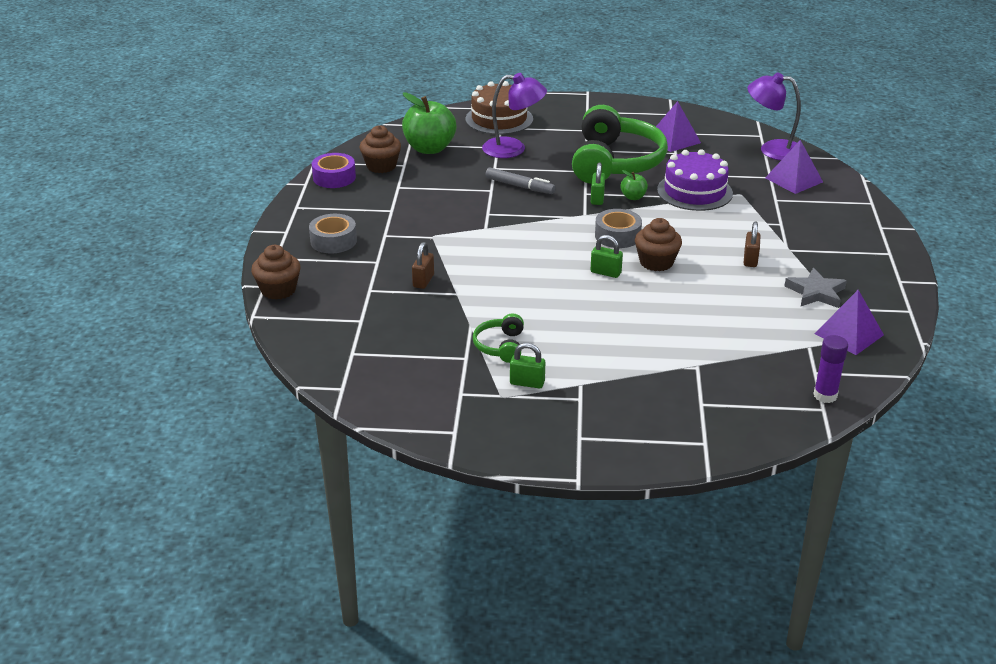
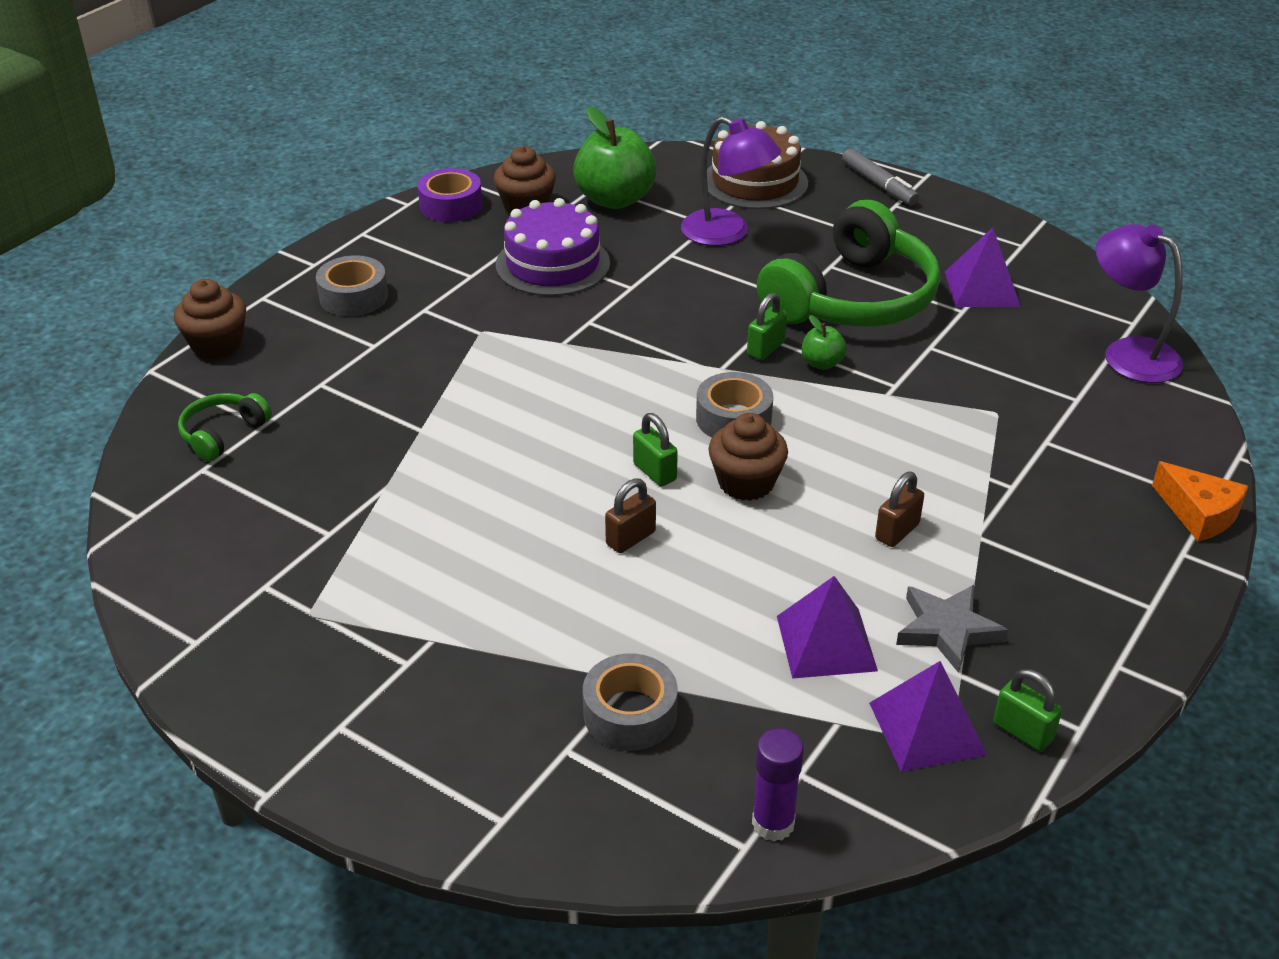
camera: 30 degrees right, 5 degrees up
(423, 281) = (399, 395): brown padlock -> brown padlock (630, 538)
(500, 346) = (390, 533): green headphones -> green headphones (223, 434)
(519, 186) = (675, 293): grey marker -> grey marker (878, 184)
(527, 383) = (364, 606): green padlock -> green padlock (1022, 732)
(694, 191) = (926, 385): purple cake -> purple cake (552, 264)
(713, 378) = (630, 713): none -> grey tape
(794, 180) = (1112, 417): purple pyramid -> purple pyramid (826, 643)
(871, 209) = (1198, 513): none -> orange cheese

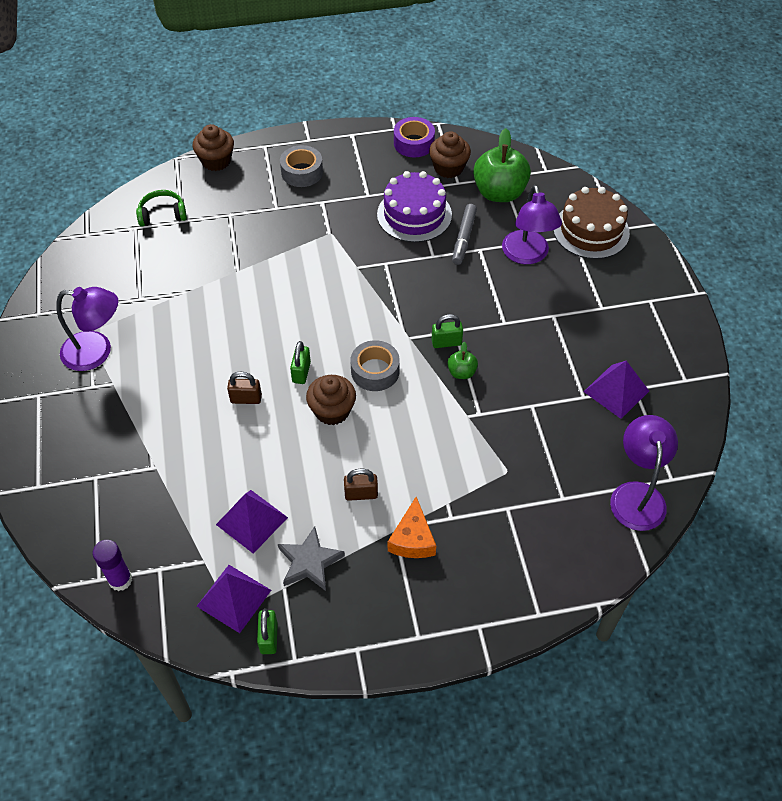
camera: 45 degrees right, 15 degrees up
(355, 624) = (97, 352): none -> purple lamp
(630, 713) = (136, 482): grey tape -> none
(853, 299) = (534, 345): green headphones -> none
(878, 184) = (661, 279): grey marker -> grey marker (464, 238)
(1198, 513) = (522, 614): orange cheese -> orange cheese (412, 539)

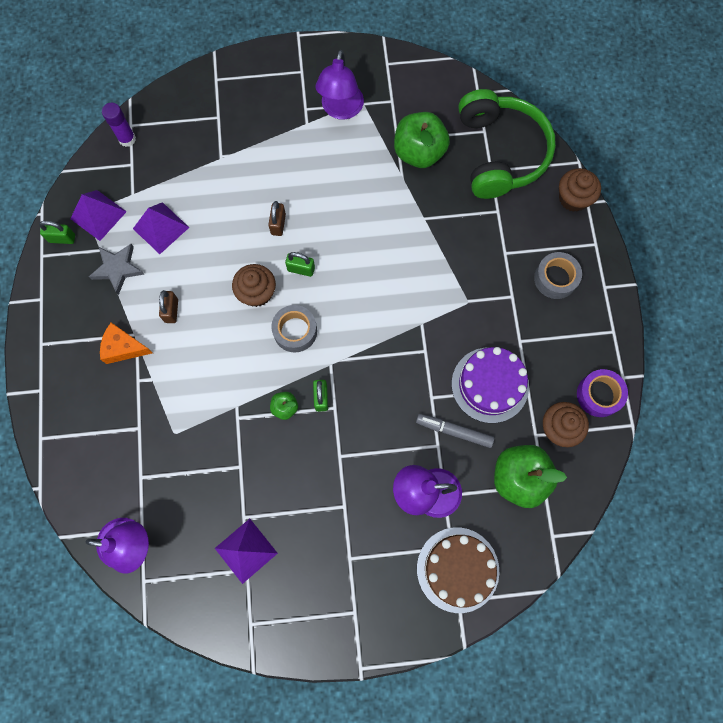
camera: 95 degrees right, 20 degrees up
(158, 279) = (419, 152): none -> green apple
(162, 214) = (500, 153): green headphones -> green headphones, size x2.26

